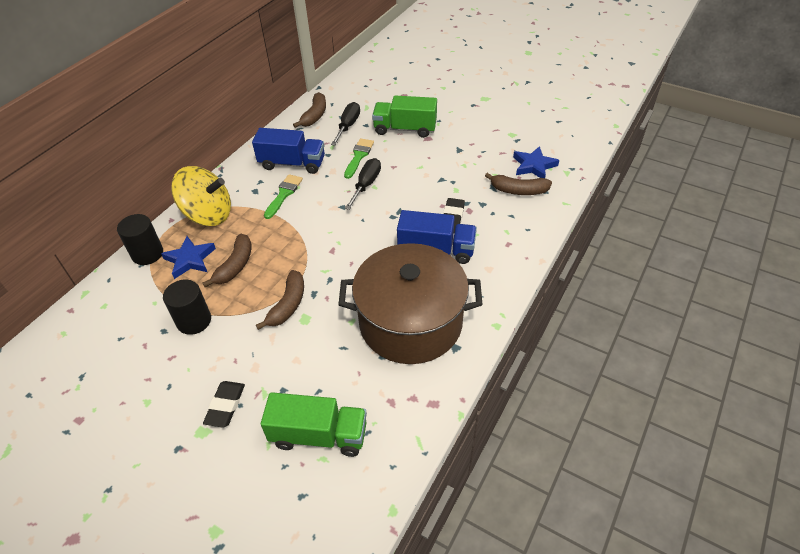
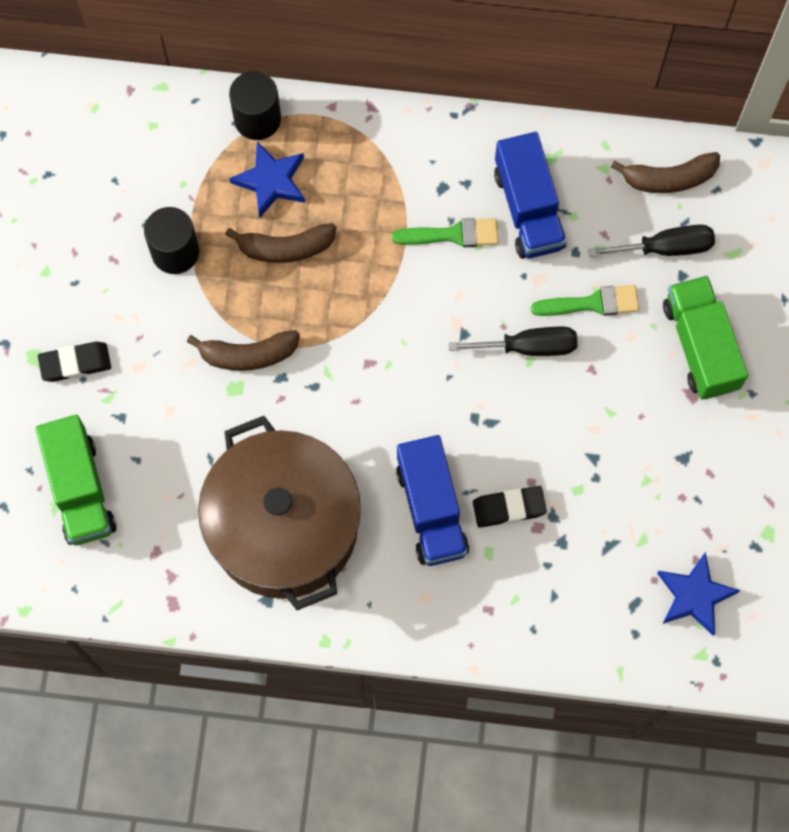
camera: 65 degrees right, 25 degrees up
(208, 215) = (364, 152): yellow spinning top -> none
(518, 190) = (618, 589): brown banana -> none

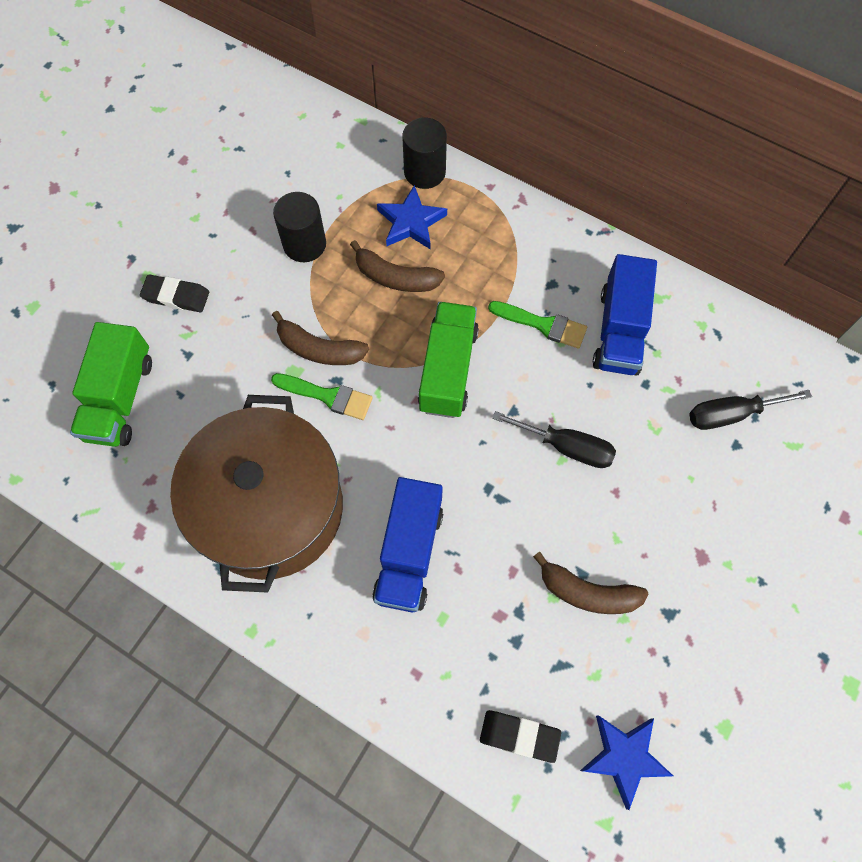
camera: 25 degrees right, 5 degrees down
(509, 508) = (481, 584): black eraser -> black eraser (519, 736)
(592, 303) = (642, 434): green brush -> green brush (327, 396)
(665, 248) = (731, 414): black screwdriver -> black screwdriver turned 150 degrees clockwise
(668, 178) = (758, 356): brown banana -> brown banana (587, 592)
(700, 346) = (728, 515): green truck -> green truck (448, 370)

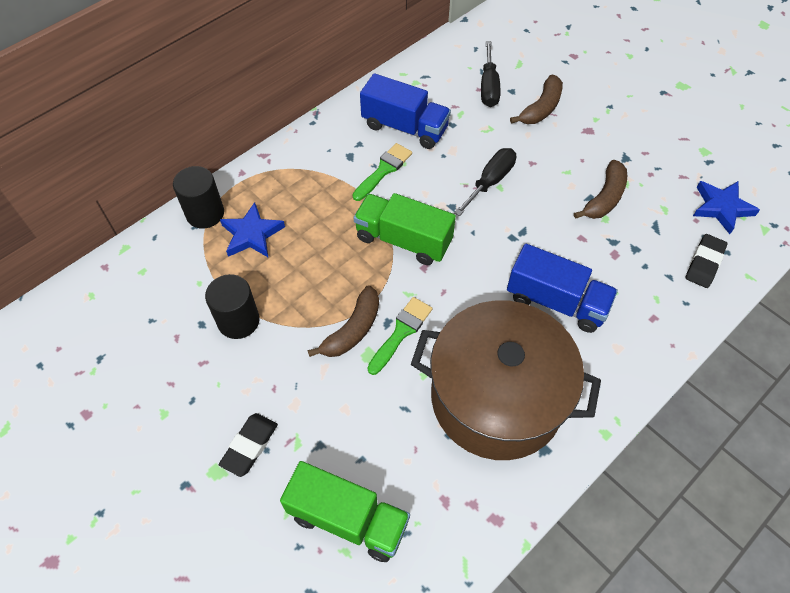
camera: 75 degrees left, 10 degrees down
(395, 277) = (302, 257): brown banana -> brown banana (541, 108)

